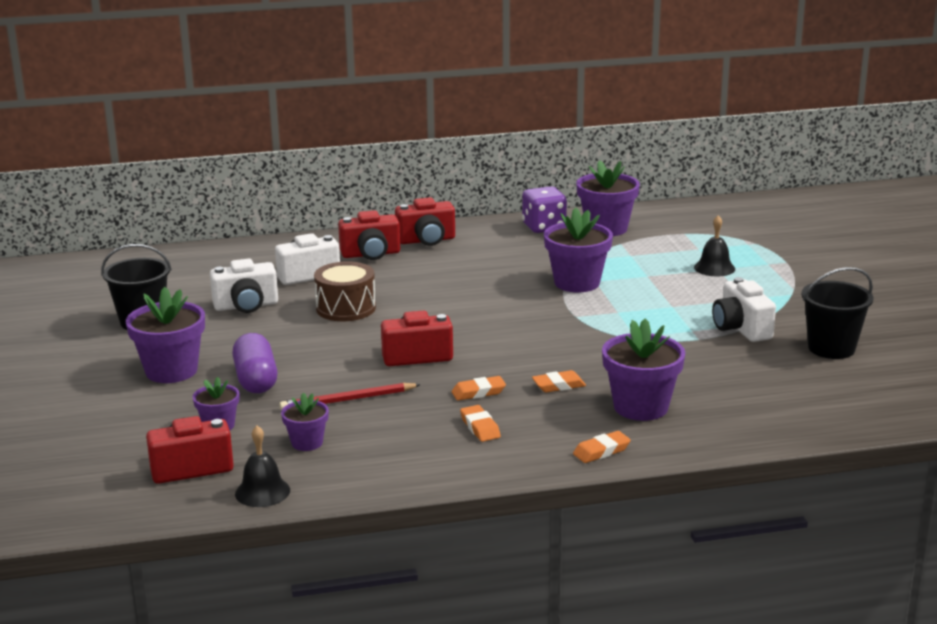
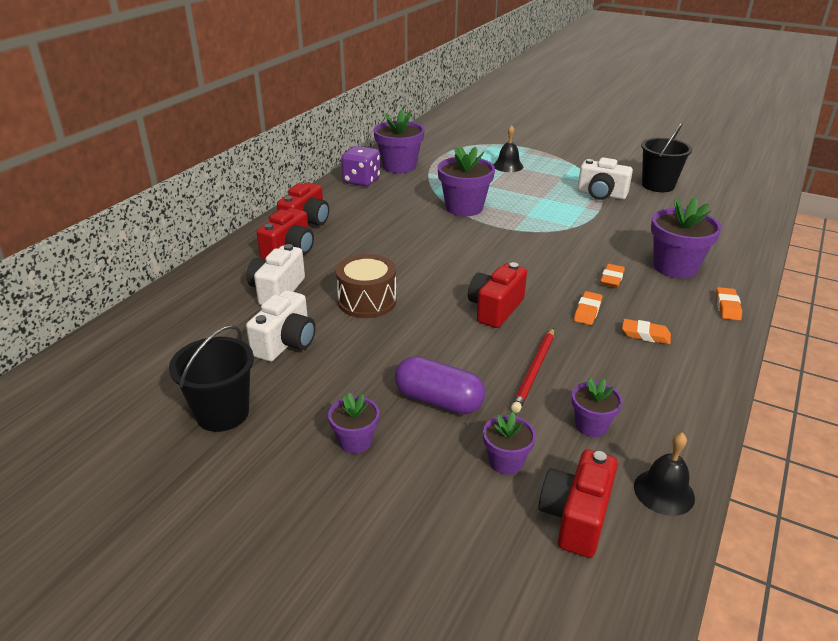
camera: 50 degrees left, 10 degrees up
(171, 371) = (355, 441): purple flower pot -> purple flower pot, size x0.55

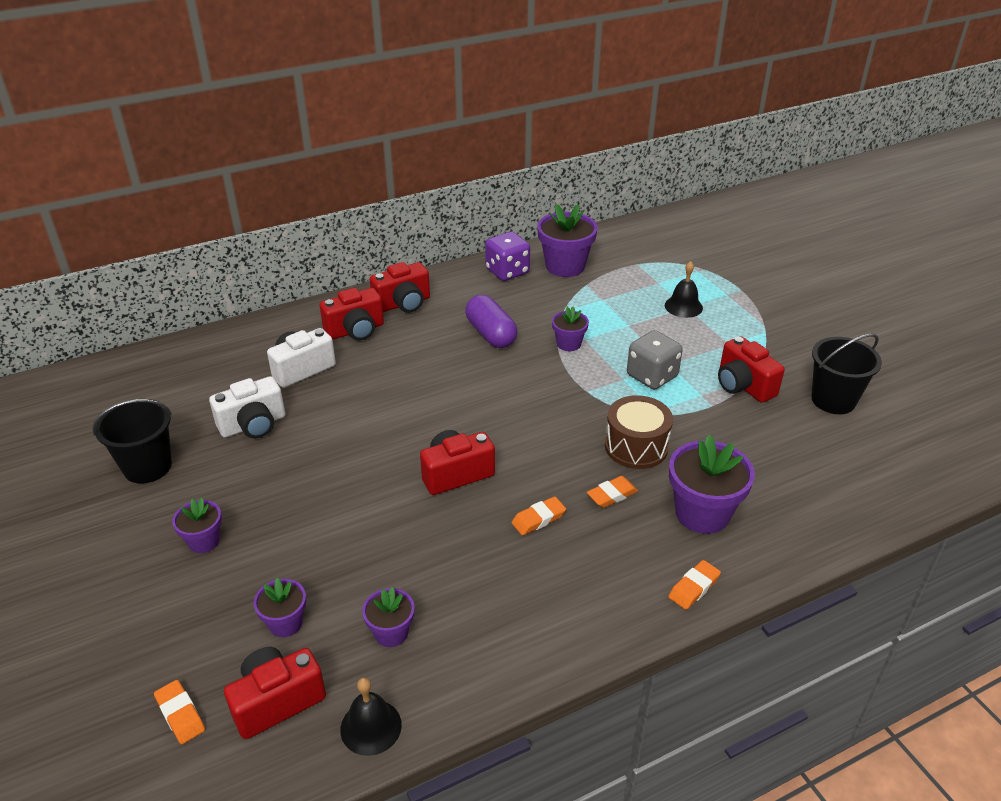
camera: 35 degrees right, 5 degrees up
(367, 301) = (358, 413): brown drum -> brown drum (636, 446)
(438, 401) = (301, 539): purple capsule -> purple capsule (491, 334)
(464, 208) = (569, 344): purple flower pot -> purple flower pot, size x0.55
(534, 371) = (410, 555): red pencil -> none
(542, 207) = (652, 376): none -> grey dice
(601, 194) = (743, 385): white camera -> red camera
(645, 335) = (561, 573): orange eraser -> orange eraser (180, 714)

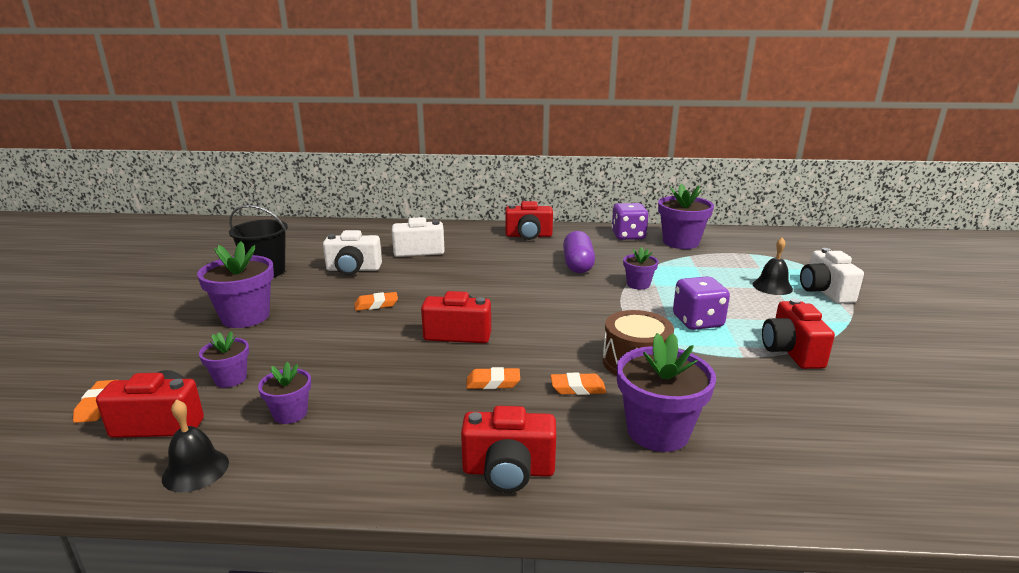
camera: 30 degrees right, 15 degrees down
(204, 541) = (245, 317): purple flower pot -> purple flower pot, size x1.80
(355, 330) = (479, 241): red camera -> red camera (508, 471)
(652, 376) = (697, 321): grey dice -> purple dice
(694, 588) = (591, 488): orange eraser -> orange eraser (376, 305)
(728, 299) = (824, 292): none -> white camera
(833, 400) = (895, 390): black bucket -> none

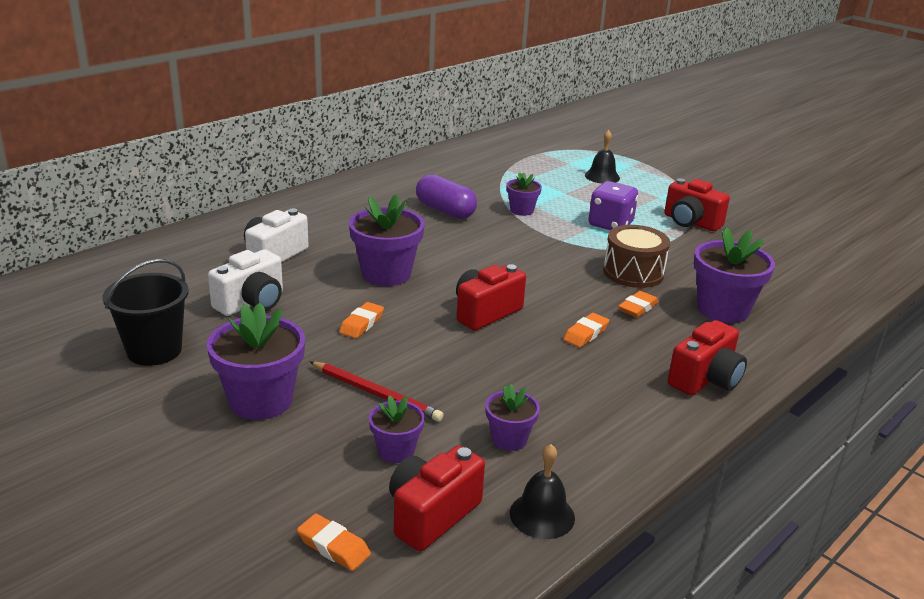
camera: 50 degrees left, 5 degrees up
(294, 344) = (376, 394): none -> red pencil
(528, 236) = (344, 198): red camera -> none
(628, 236) = (428, 167): purple dice -> none
(680, 242) = (479, 159): purple flower pot -> purple flower pot (386, 274)
(824, 292) = (635, 168): white camera -> none

